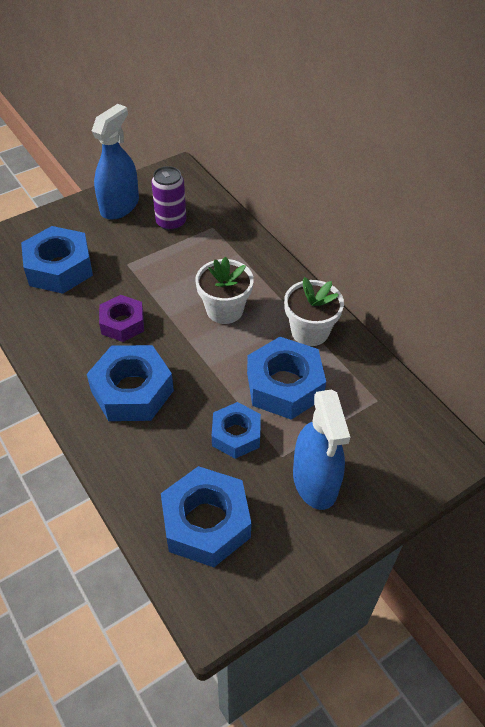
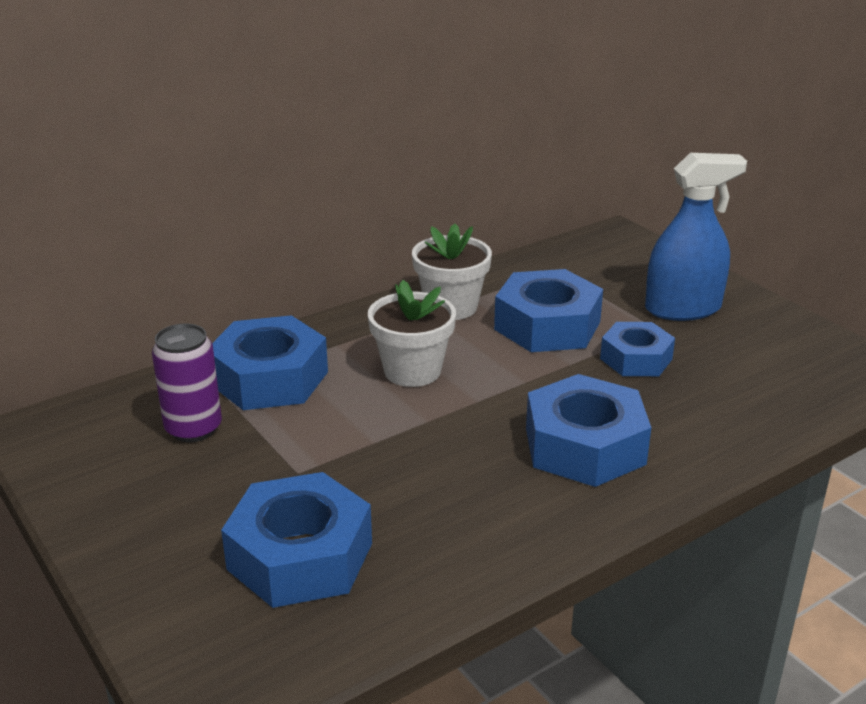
camera: 90 degrees left, 20 degrees down
(119, 206) = (125, 493): blue spray bottle -> none
(122, 323) = (445, 466): purple nut -> none
(206, 522) = (771, 377): blue nut -> blue nut (269, 378)

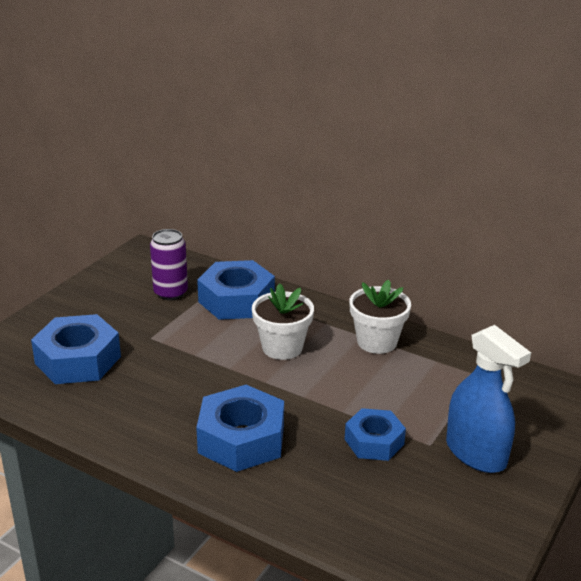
camera: 65 degrees right, 0 degrees up
(547, 325) = (387, 389): blue nut -> none

